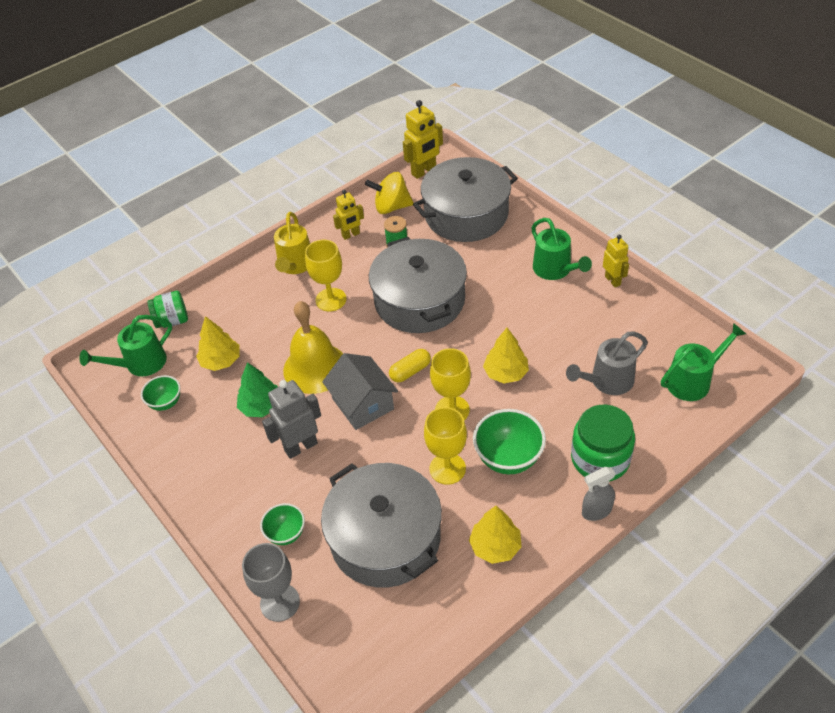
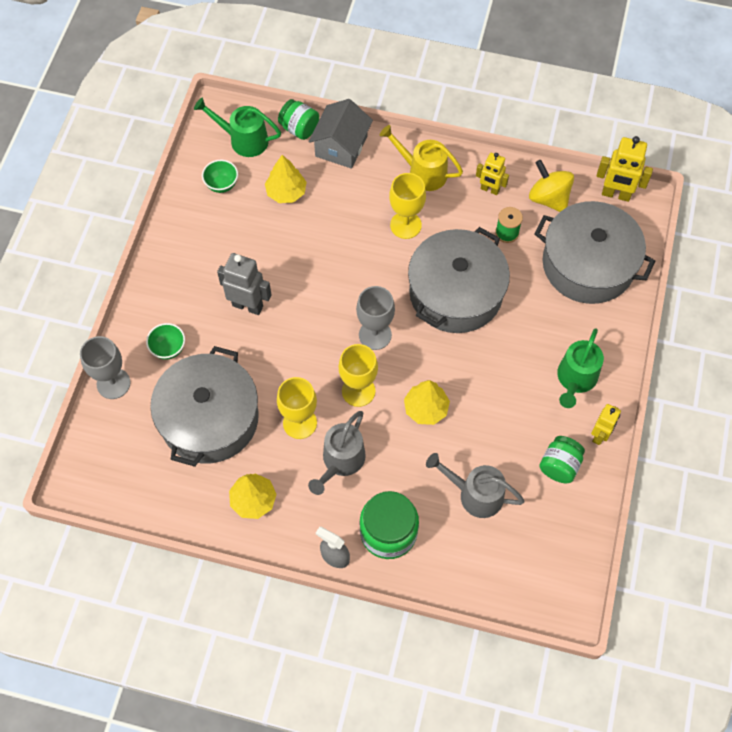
camera: 50 degrees right, 15 degrees up
(261, 406) = (264, 252): green tree -> none
(295, 265) = (422, 172): yellow watering can -> yellow watering can turned 60 degrees clockwise
(315, 368) = (328, 263): yellow bell -> none
(363, 404) = (318, 321): grey house -> grey house (341, 146)
(410, 371) = (375, 335): yellow capsule -> grey goblet
(508, 458) = (340, 462): green bowl -> grey watering can
(621, 316) = (559, 466): none -> green jar
(693, 380) = (527, 565): green watering can -> none

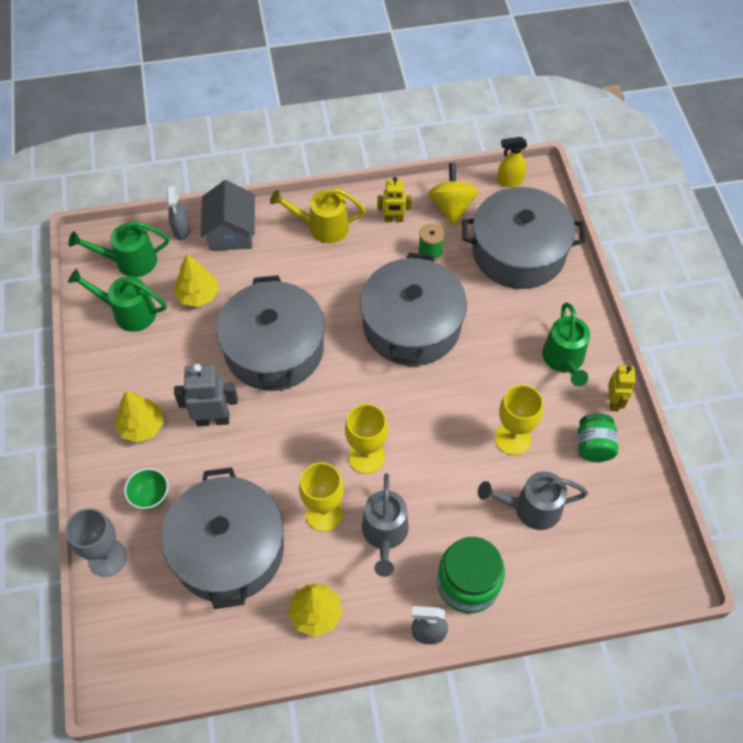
camera: 25 degrees left, 5 degrees down
(222, 185) = (128, 312): green bowl -> green watering can
(299, 128) = (181, 230): green jar -> grey spray bottle
(327, 266) = (274, 349): none -> grey pot
(375, 335) = (355, 396): grey goblet -> none
(405, 225) = (331, 281): yellow goblet -> yellow goblet (512, 438)
(426, 409) = (441, 446): yellow tree -> yellow tree (142, 426)
(548, 198) = (451, 207): yellow spinning top -> yellow spinning top turned 60 degrees clockwise
(616, 194) = (509, 181): yellow robot -> yellow spray bottle

